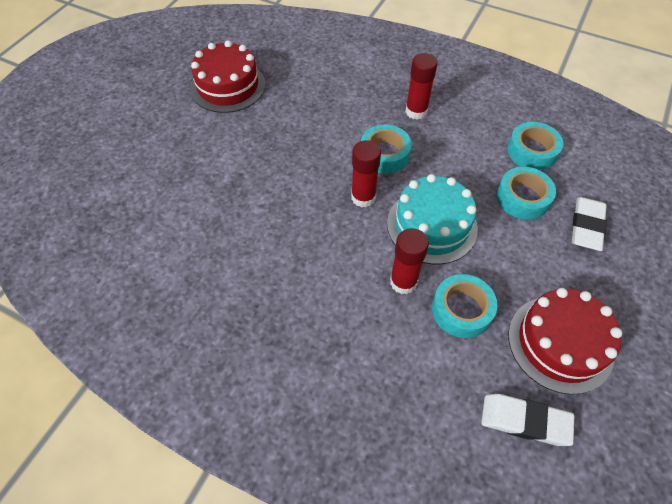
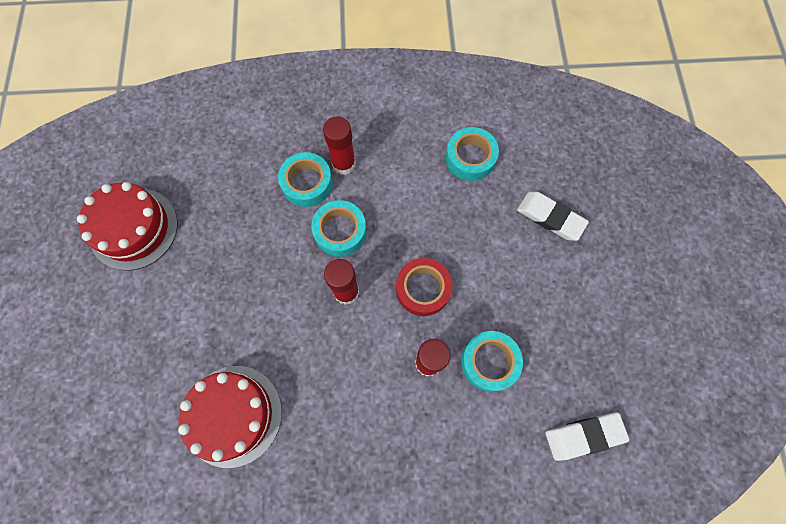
camera: 30 degrees left, 15 degrees up
(432, 225) = (423, 289): turquoise cake -> red tape
(523, 198) = (486, 215): turquoise tape -> turquoise tape (307, 183)
(560, 343) = (579, 348): red cake -> red cake (233, 415)
(586, 226) = (550, 217): white eraser -> white eraser turned 45 degrees counterclockwise

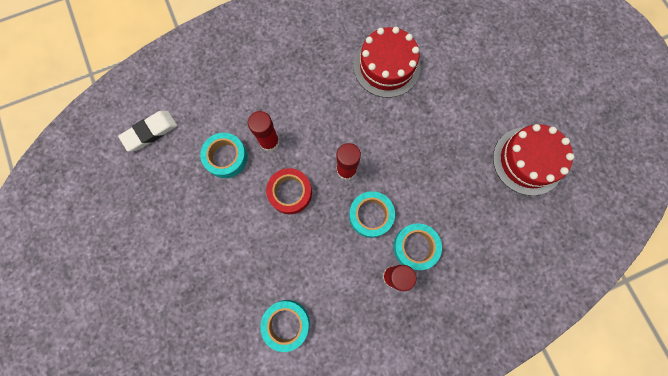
camera: 160 degrees right, 5 degrees up
(550, 217) = (203, 290): white eraser -> none

